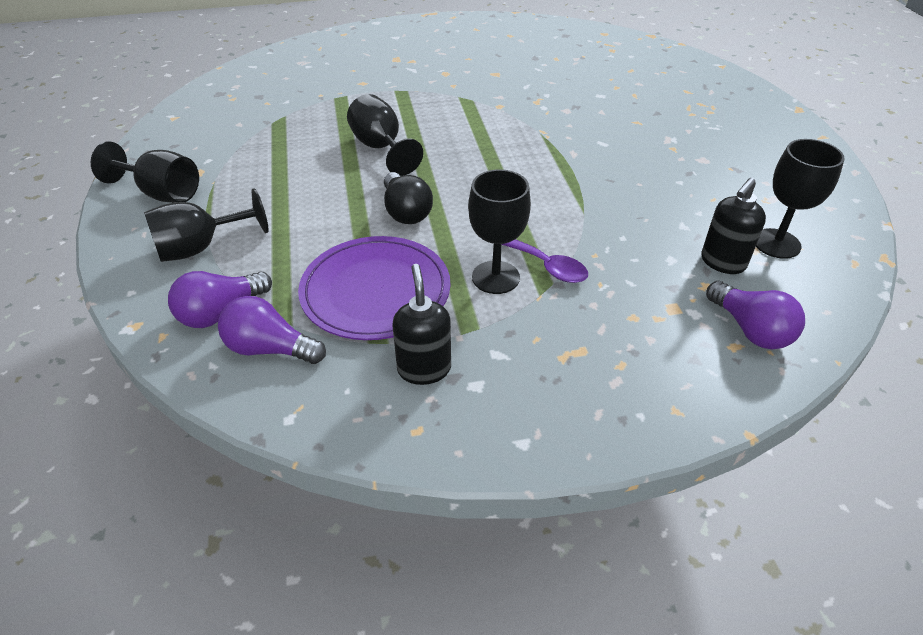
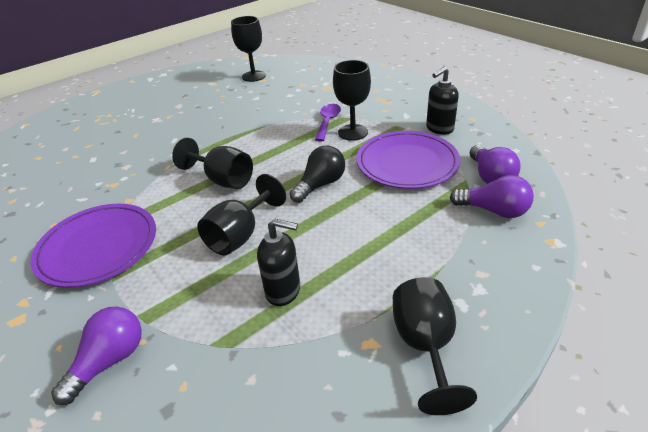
camera: 115 degrees left, 5 degrees down
(200, 248) = (457, 262): black goblet -> black goblet (223, 180)
(442, 88) = (98, 247): none -> purple plate
(722, 262) = (281, 84): black soap dispenser -> black soap dispenser (283, 291)
(750, 330) = (324, 72): purple light bulb -> purple light bulb (110, 361)

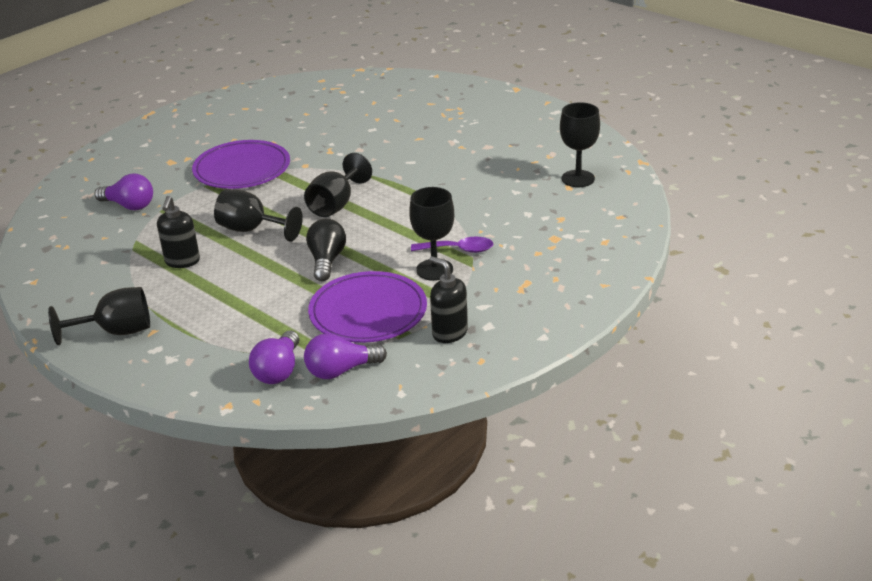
camera: 80 degrees right, 5 degrees down
(320, 185) = (326, 261): black light bulb -> black light bulb turned 120 degrees counterclockwise

